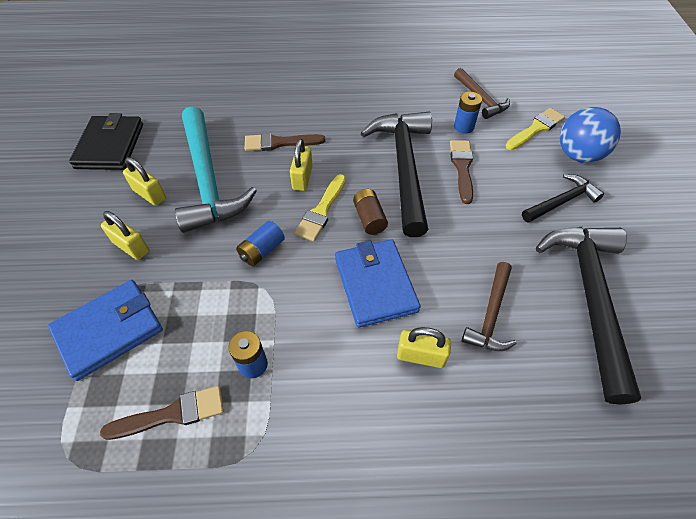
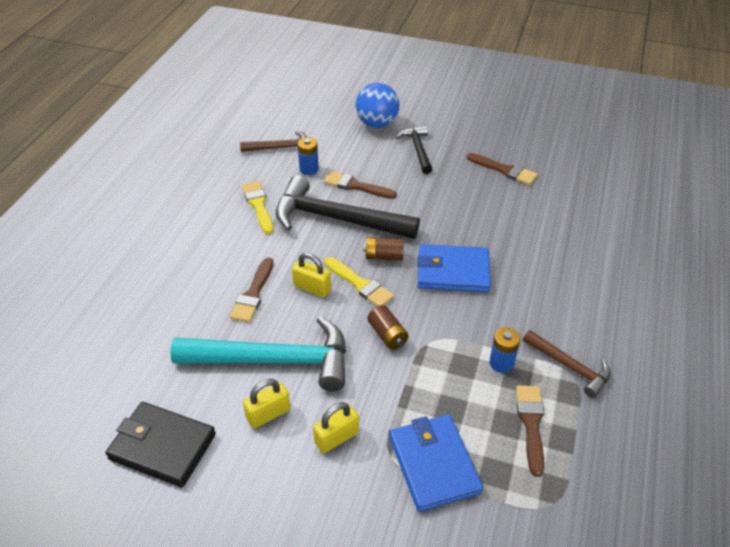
camera: 70 degrees left, 10 degrees down
(262, 250) = (387, 335): blue battery -> brown battery
(421, 356) = (523, 265): yellow padlock -> none
(491, 315) = (501, 219): brown hammer -> brown hammer (570, 367)
(536, 129) = (336, 132): yellow brush -> yellow brush (258, 205)
(589, 298) = (504, 170): black hammer -> brown brush

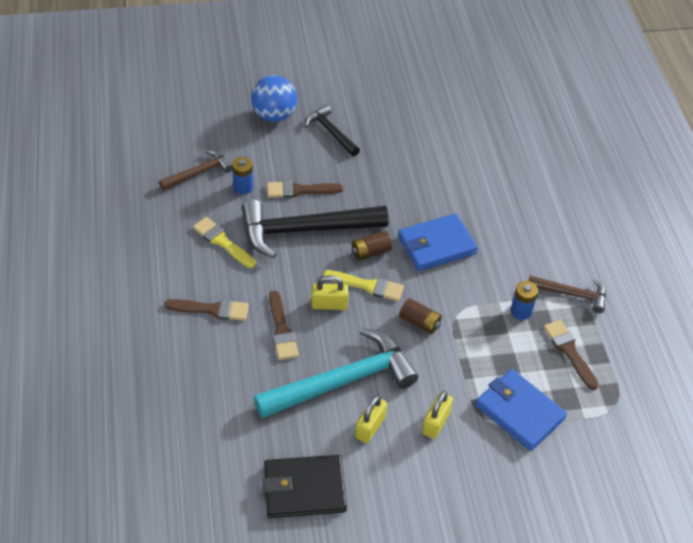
camera: 30 degrees left, 5 degrees up
(504, 170) = (420, 129): brown brush -> brown brush (212, 309)

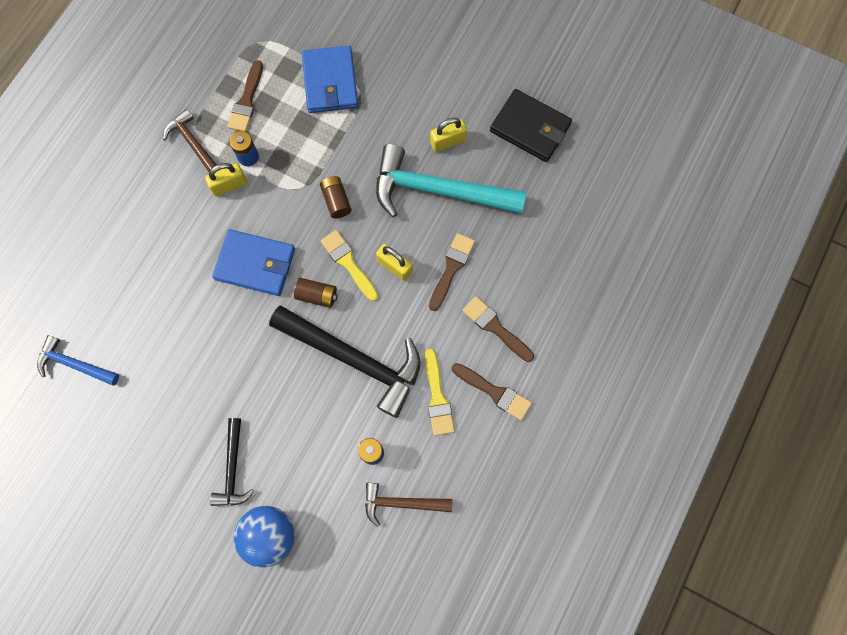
camera: 140 degrees left, 25 degrees up
(299, 190) = (323, 411): brown brush -> brown brush (494, 392)
(436, 423) = (397, 113): yellow padlock -> yellow padlock (229, 185)
(491, 126) = (74, 364): none -> blue hammer

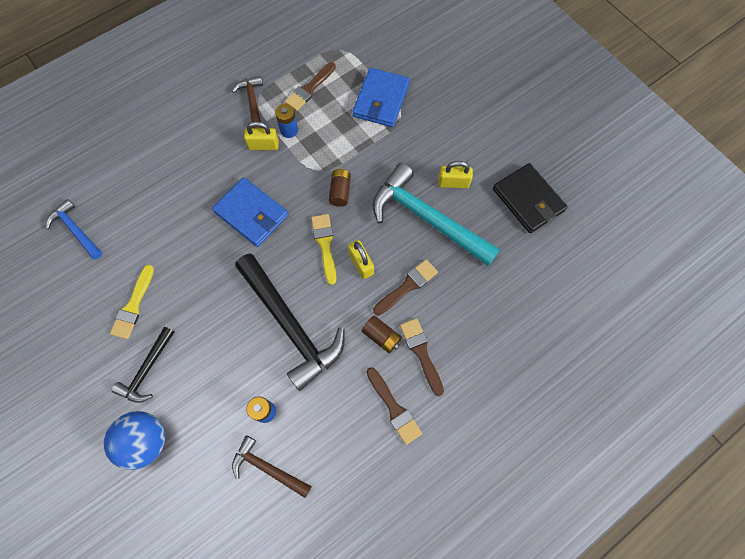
camera: 25 degrees right, 5 degrees down
(317, 295) = (287, 259): brown battery -> brown battery (381, 336)
(437, 397) = (343, 389): yellow brush -> yellow brush (133, 306)

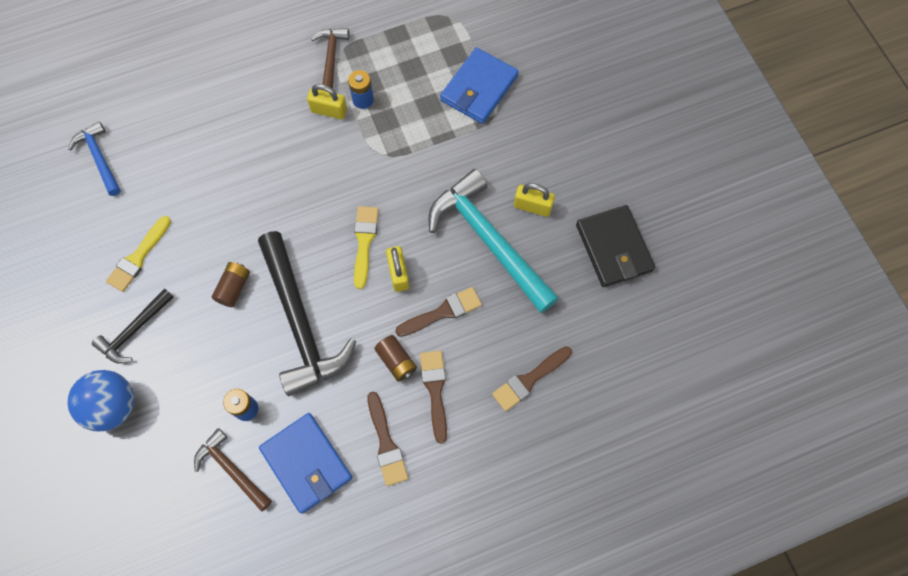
camera: 15 degrees right, 0 degrees up
(251, 214) = (293, 186): blue wallet -> blue wallet (306, 463)
(309, 89) = (400, 56): brown brush -> brown brush (529, 380)
(340, 192) = (399, 185): brown battery -> brown battery (234, 288)

